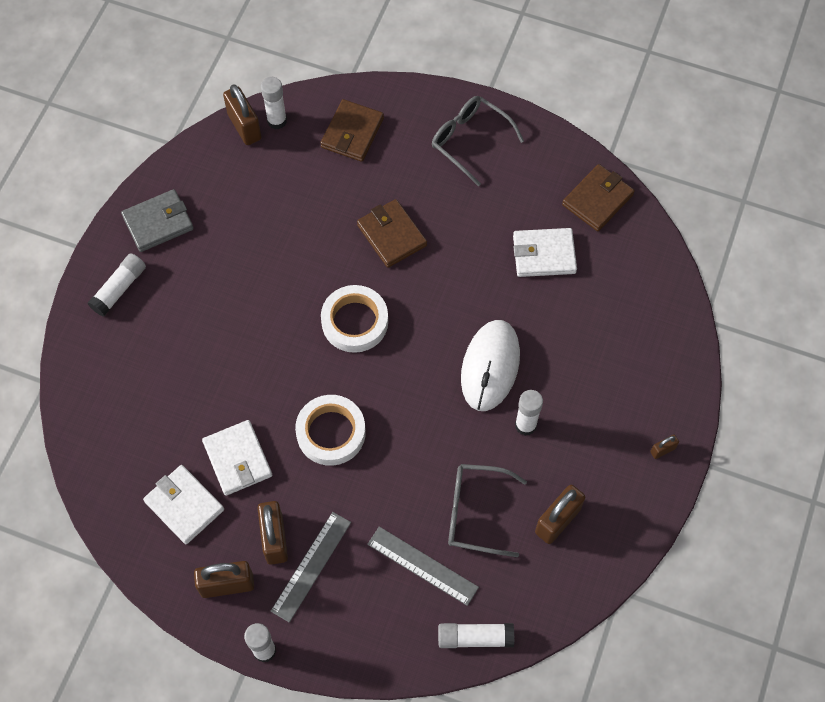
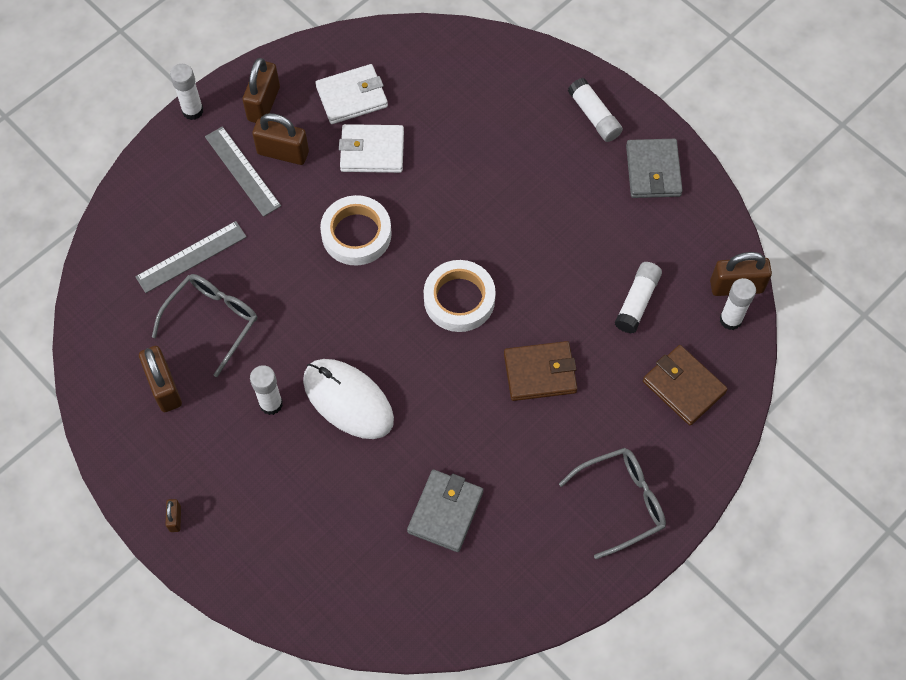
camera: 115 degrees right, 0 degrees up
(475, 637) = (105, 270): white glue stick -> white glue stick (637, 301)
(544, 254) = (445, 512): white wallet -> grey wallet
(597, 200) = (484, 602): brown wallet -> none

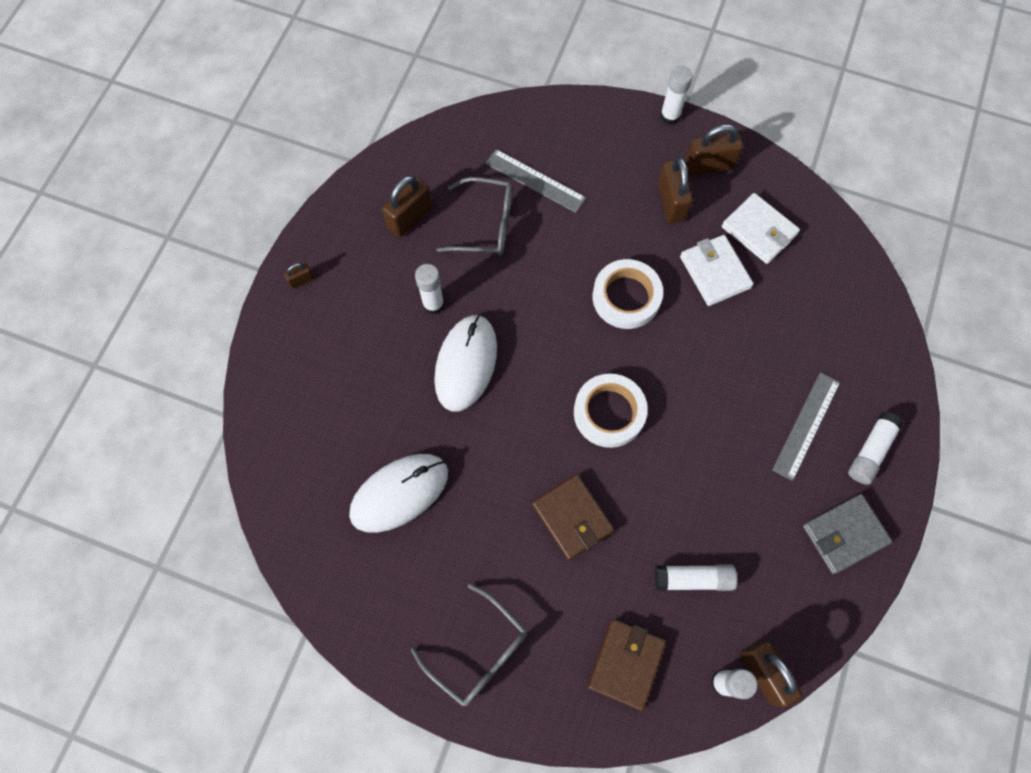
camera: 65 degrees right, 5 degrees up
(242, 171) = (635, 180): grey ruler -> grey ruler (806, 425)
(445, 512) = (399, 493): grey wallet -> white mouse

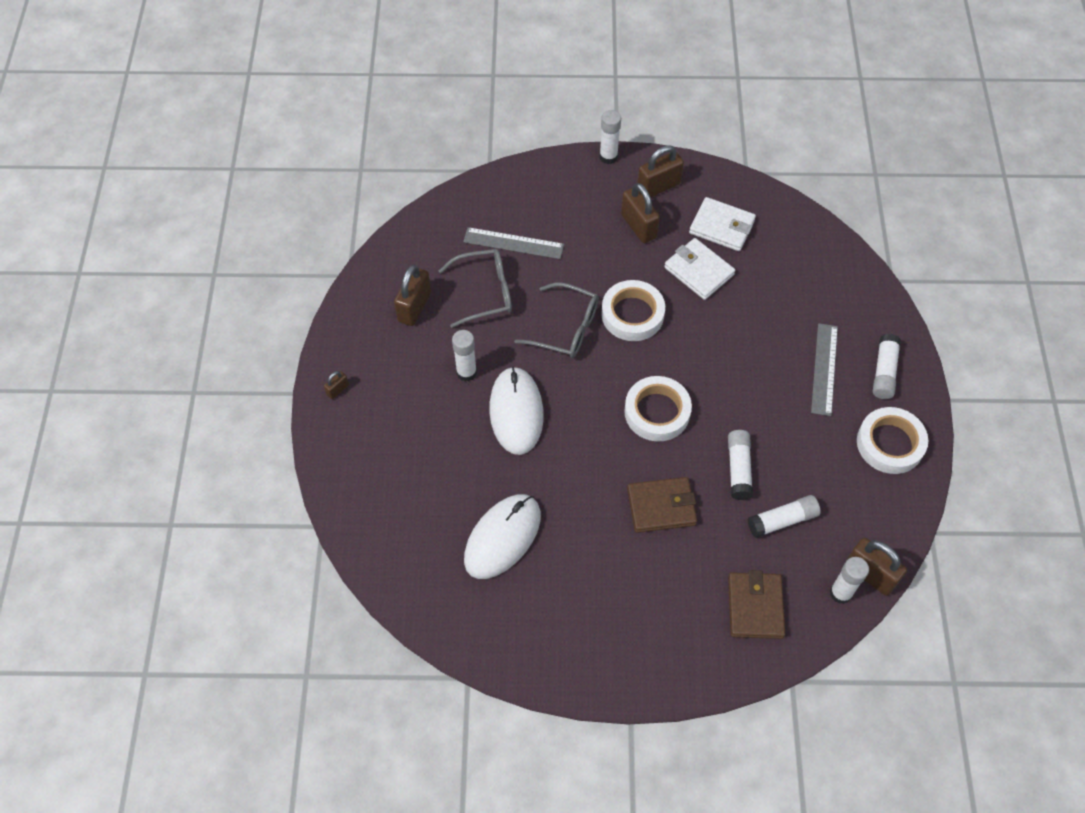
camera: 20 degrees left, 10 degrees down
(478, 652) = (627, 642): grey glasses -> grey glasses (566, 328)
(572, 518) = (661, 506): brown wallet -> brown wallet turned 45 degrees counterclockwise
(670, 505) = (738, 468): none -> white glue stick
(844, 534) = (890, 443): grey wallet -> white tape

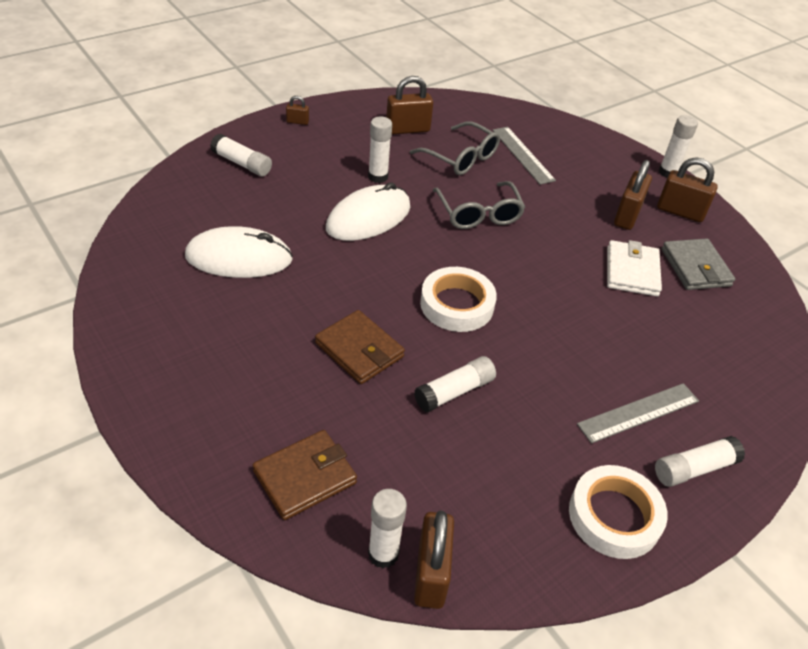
camera: 50 degrees right, 15 degrees down
(632, 314) = (538, 247): white tape -> none
(722, 227) = (695, 267): white wallet -> grey wallet
(782, 520) = (428, 456): white glue stick -> white glue stick (242, 163)

